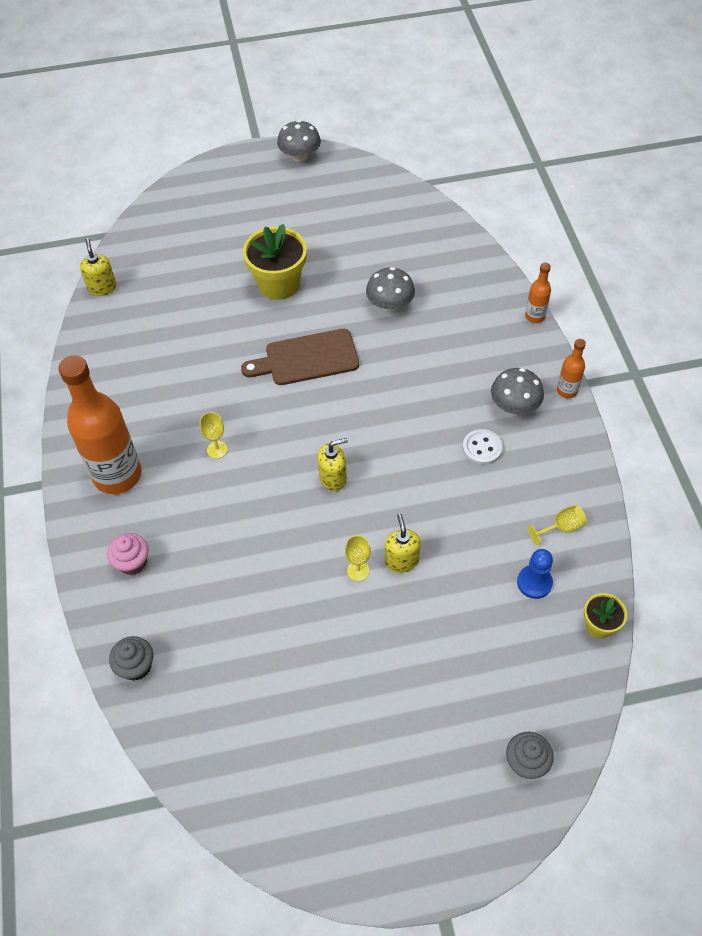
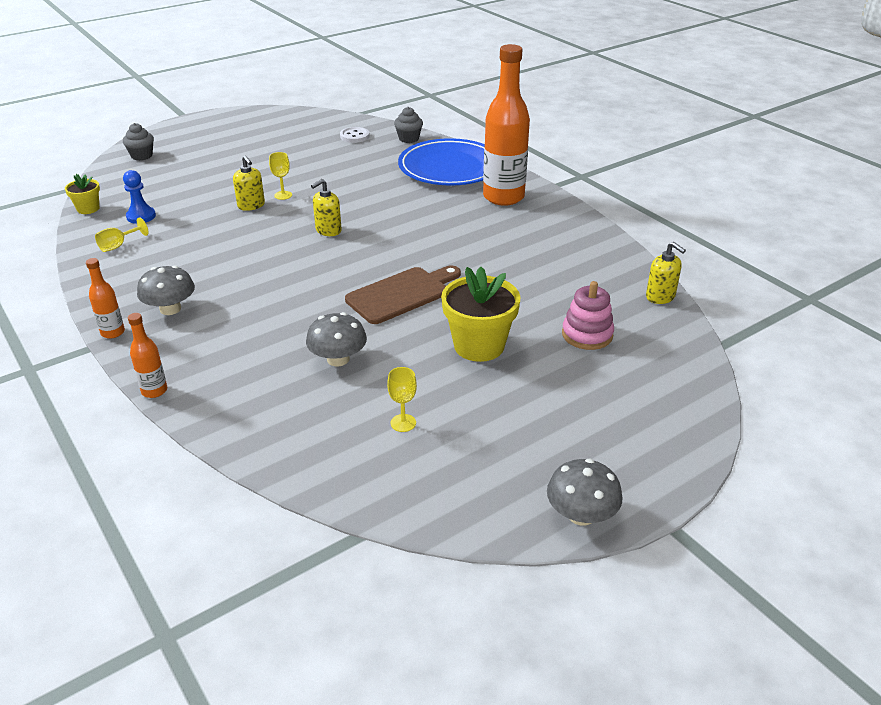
camera: 155 degrees right, 20 degrees down
(132, 562) = (450, 168): pink cupcake -> blue plate
(192, 269) = (587, 334): none -> pink stacking toy
(217, 449) = (437, 224): yellow goblet -> yellow goblet (403, 423)
(482, 448) = (199, 274): white button -> white button (354, 136)

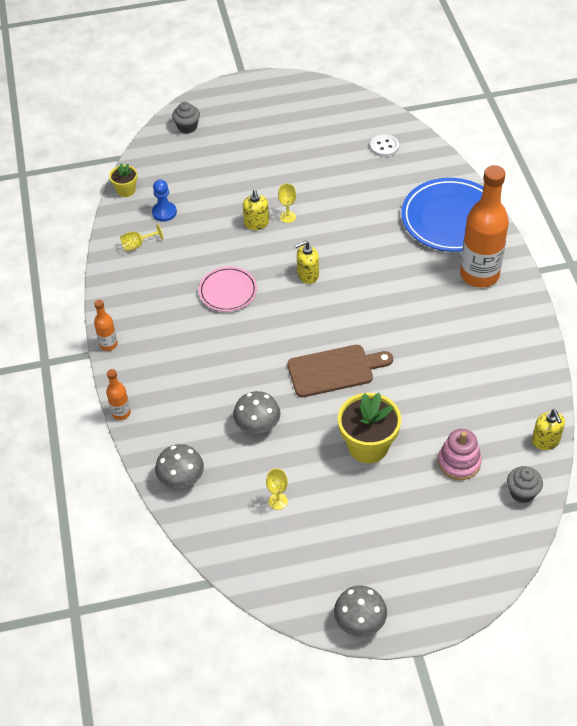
camera: 25 degrees right, 15 degrees up
(170, 309) = (155, 332): grey mushroom -> grey mushroom (181, 478)
(244, 259) = (228, 291): none -> pink plate
(408, 139) = (433, 164): grey cupcake -> grey cupcake (522, 492)

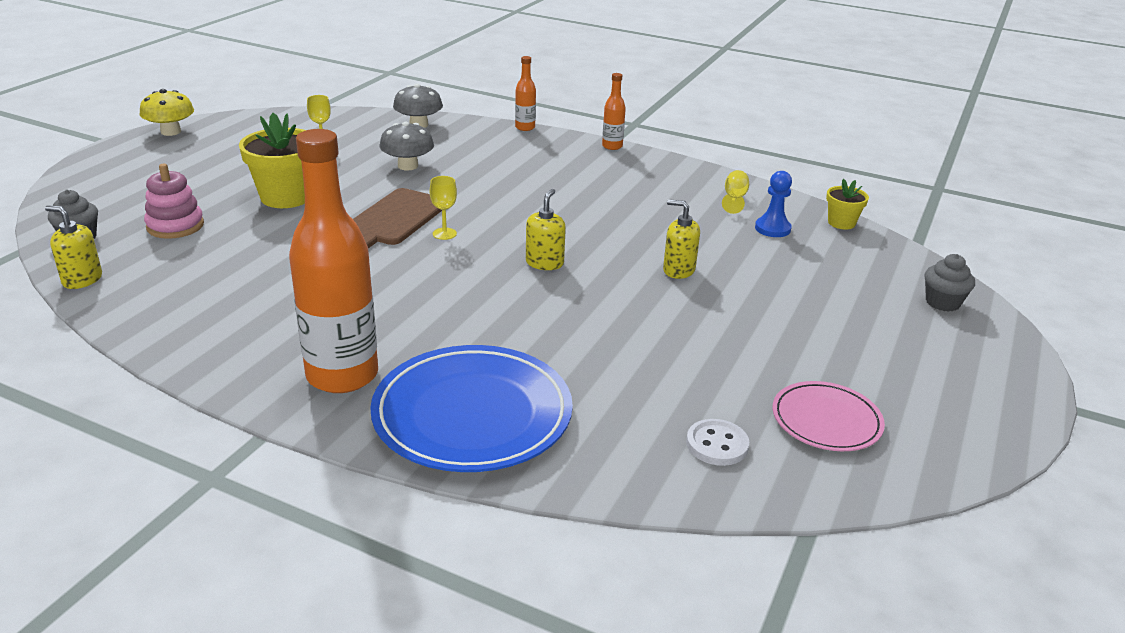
camera: 125 degrees right, 20 degrees down
(228, 291) = (592, 214): pink plate -> pink plate (826, 421)
(288, 217) = (662, 294): yellow goblet -> yellow goblet (444, 234)
(360, 621) = (171, 132): grey mushroom -> yellow mushroom

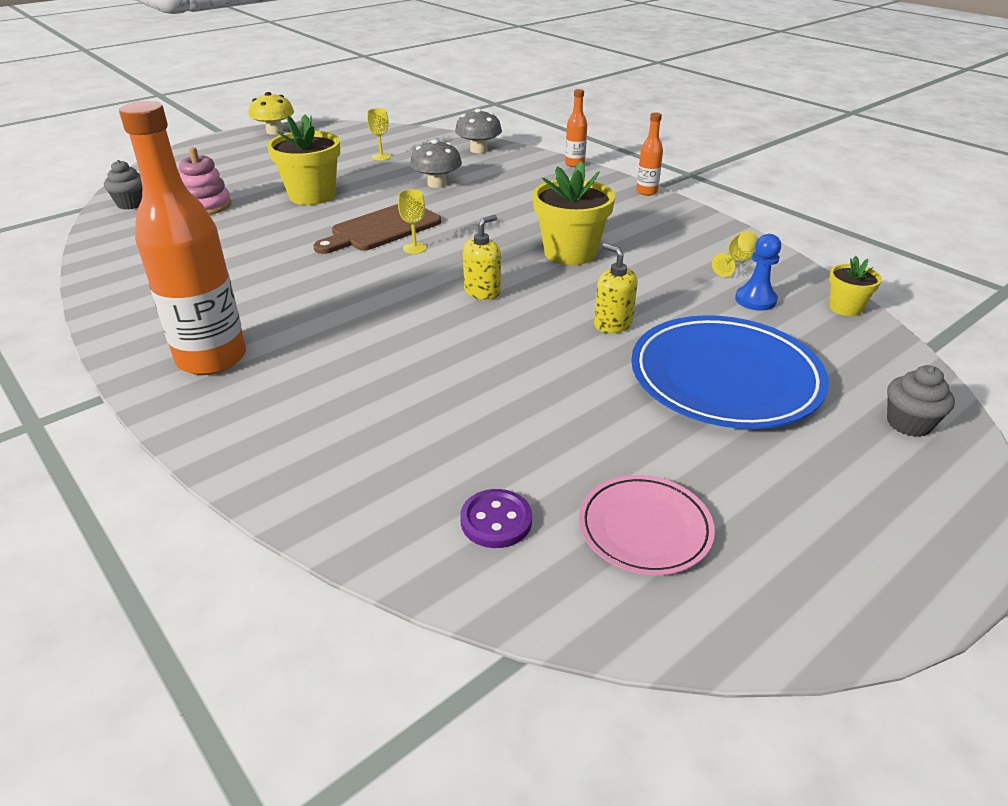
camera: 25 degrees right, 5 degrees up
(82, 280) = (101, 237): yellow soap dispenser -> none
(472, 415) = (285, 423): blue plate -> blue plate (725, 378)
(592, 214) = (570, 253): none -> yellow flower pot
(717, 444) = (496, 521): white button -> purple button

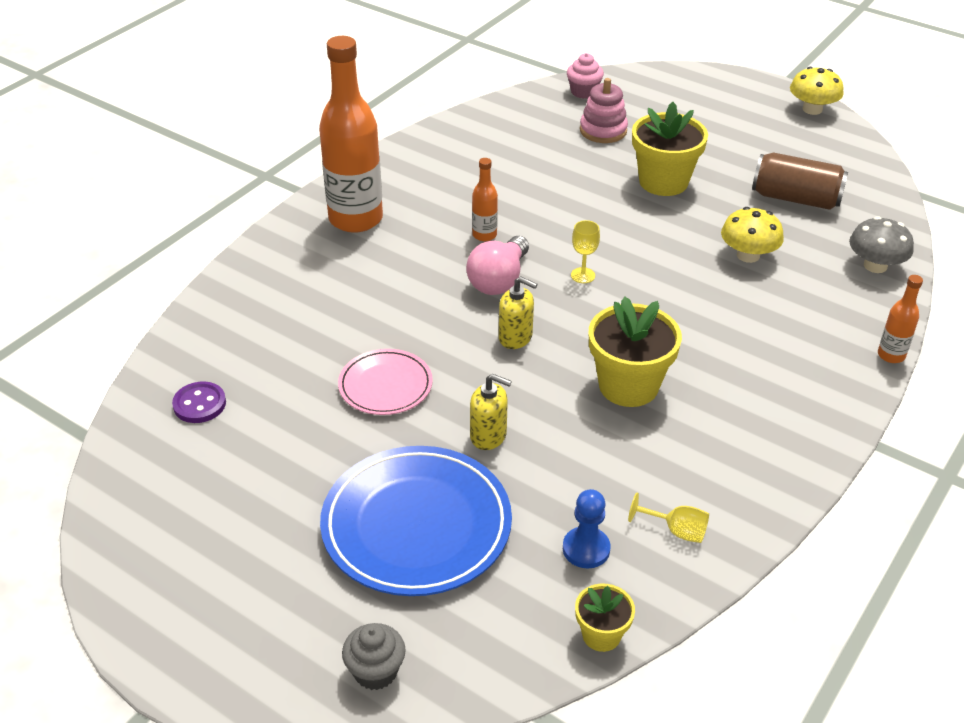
camera: 75 degrees right, 5 degrees up
(131, 204) = (583, 92): grey cupcake -> pink cupcake
(381, 157) = (795, 198): yellow goblet -> brown can
(382, 229) = (614, 244): brown cutting board -> none
(392, 288) = (499, 280): none -> pink light bulb
(437, 184) = (748, 255): grey mushroom -> yellow mushroom
(612, 324) = (488, 436): yellow soap dispenser -> yellow soap dispenser turned 75 degrees clockwise
(644, 528) = (201, 484): pink plate -> pink plate (385, 386)
(646, 192) = (842, 433): orange bottle -> orange bottle (484, 235)

